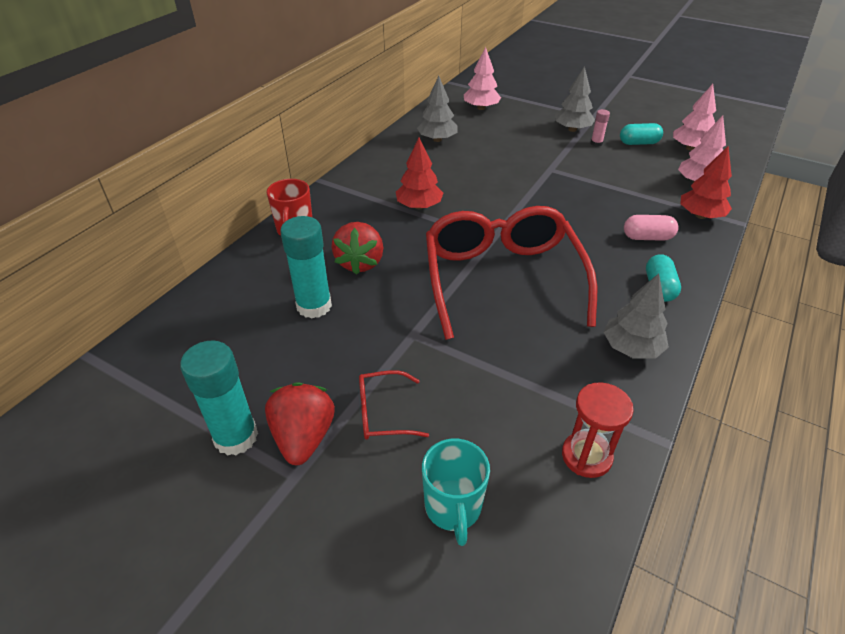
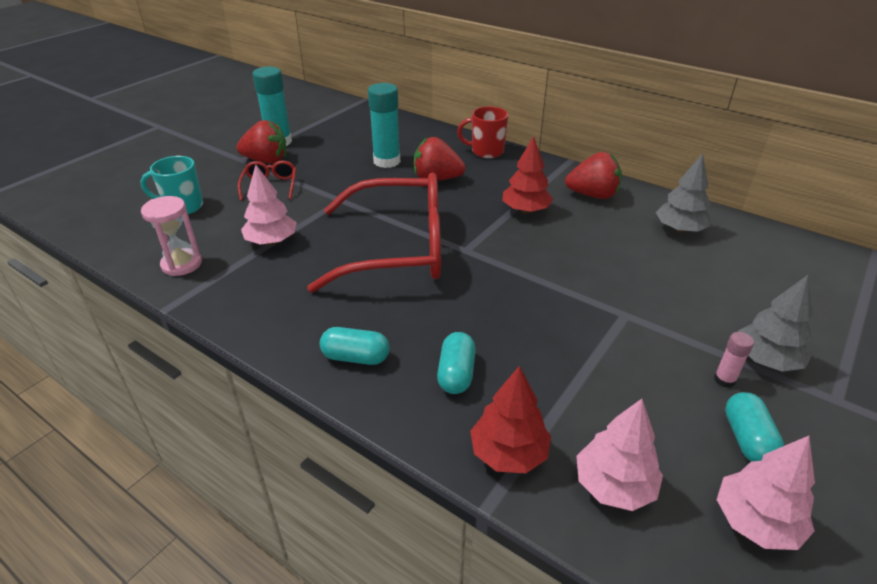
camera: 95 degrees right, 5 degrees down
(388, 171) = (593, 195): none -> red strawberry
(481, 108) = (796, 272): pink tree -> pink tree (271, 241)
(586, 456) = (181, 264): red hourglass -> pink hourglass
(631, 348) = (275, 313): grey tree -> none
(647, 237) = (456, 374): pink capsule -> turquoise capsule

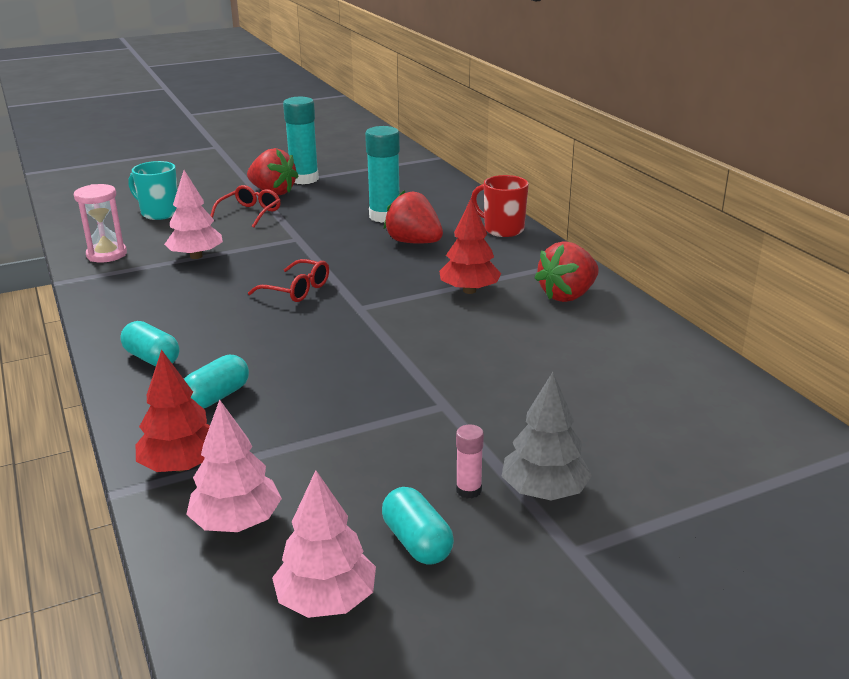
camera: 30 degrees right, 10 degrees down
(398, 249) = (297, 290): red glasses -> red glasses, size x0.41
(593, 195) = (567, 295): red strawberry -> red strawberry turned 105 degrees clockwise
(679, 229) = (626, 352): grey tree -> none
(747, 439) = (417, 542): turquoise capsule -> turquoise capsule turned 60 degrees counterclockwise

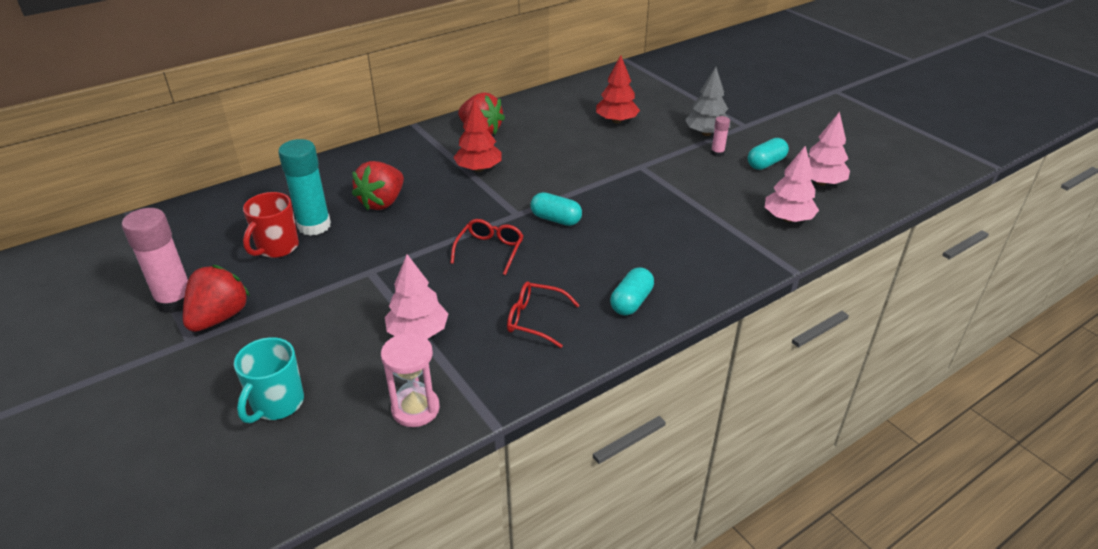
camera: 100 degrees left, 10 degrees up
(181, 466) = (753, 250): red tree -> red tree (616, 121)
(217, 397) = (671, 255): turquoise capsule -> turquoise capsule (556, 219)
(250, 213) = (290, 321): red glasses -> red glasses (535, 319)
(304, 179) = (175, 301): turquoise glue stick -> pink glue stick
(502, 229) = (354, 161): red mug -> red mug (277, 248)

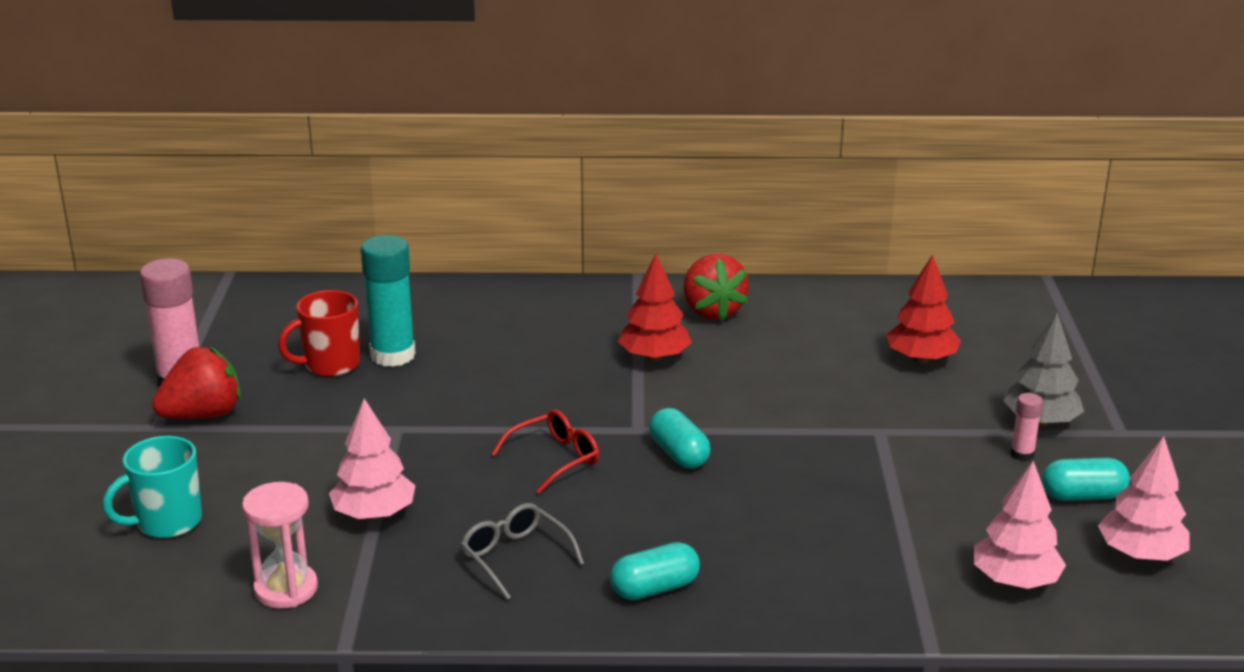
camera: 35 degrees right, 10 degrees down
(382, 202) = (494, 356): red strawberry -> none
(535, 319) = (515, 557): red glasses -> grey glasses

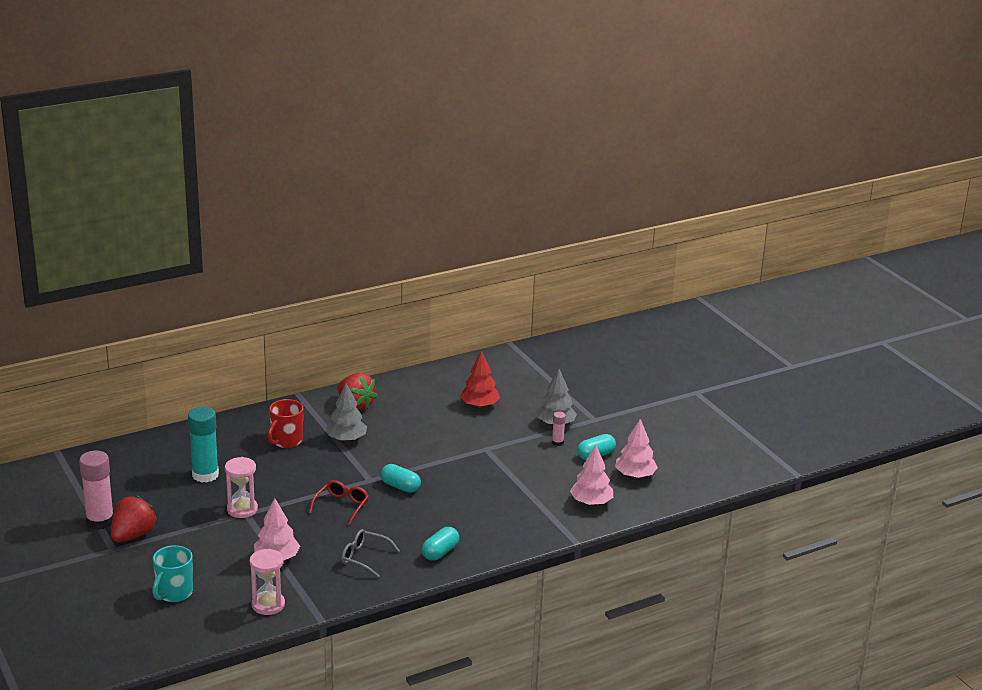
camera: 30 degrees left, 0 degrees up
(330, 365) = (175, 489): red mug -> red mug (286, 441)
(396, 421) = (242, 509): none -> pink hourglass
(654, 357) = (346, 439): red tree -> grey tree

